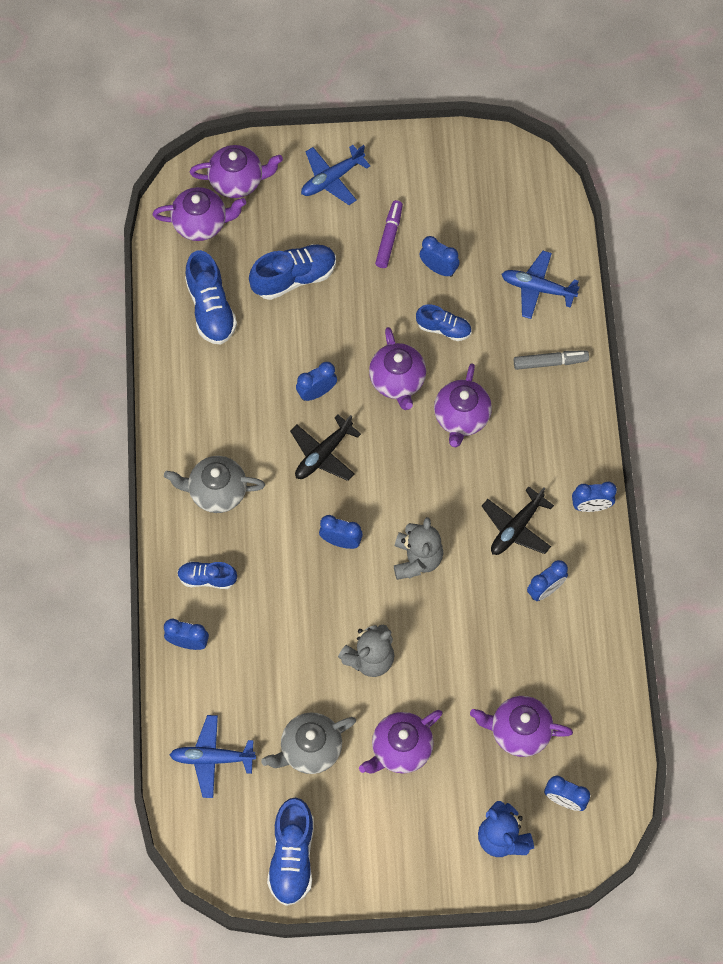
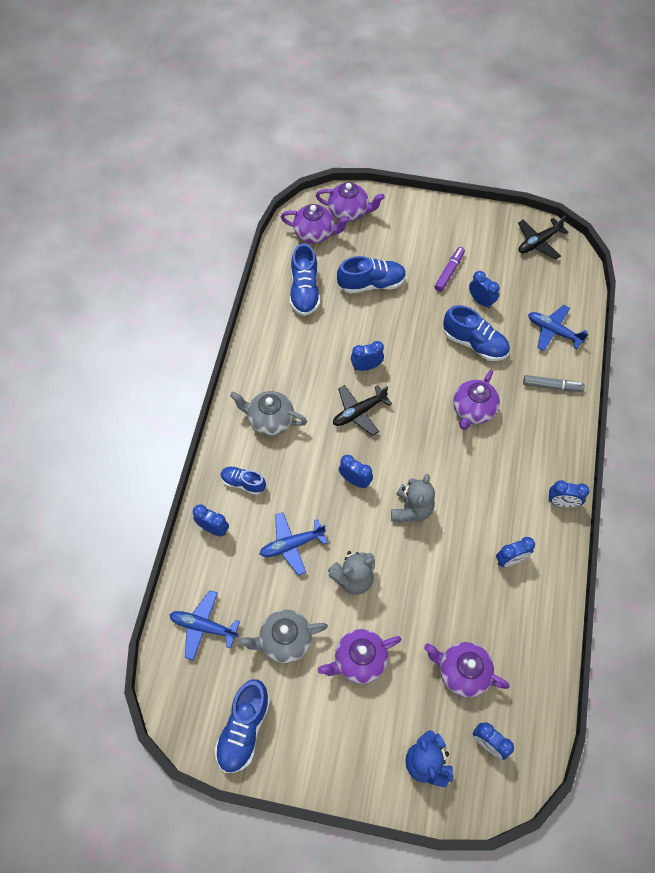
camera: 15 degrees right, 5 degrees down
(332, 179) = (417, 225): blue plane -> blue plane (292, 545)
(397, 381) = (430, 372): purple teapot -> none
(444, 328) = (474, 343): blue shoe -> blue shoe, size x1.61
(516, 528) = (497, 504): black plane -> black plane (538, 242)

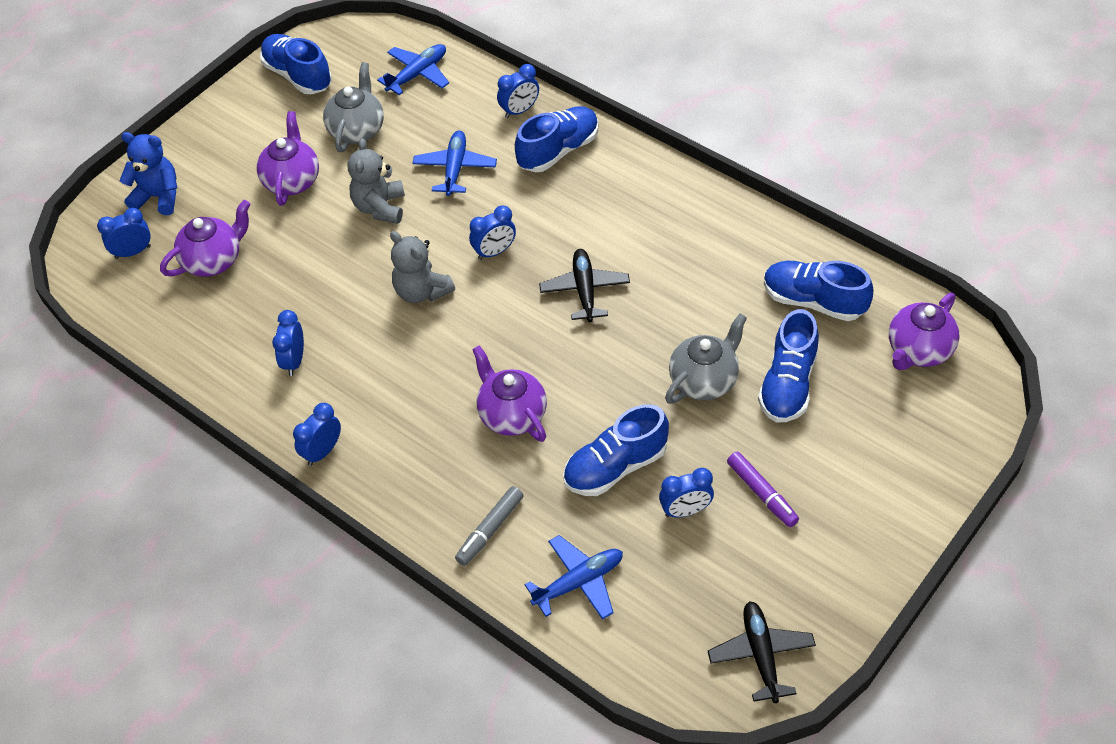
camera: 120 degrees right, 10 degrees down
(243, 483) = (558, 151): blue shoe -> blue shoe, size x1.61
(270, 420) = (627, 200): grey teapot -> grey teapot (704, 380)
(349, 212) = (945, 410): purple teapot -> none
(366, 366) = (649, 324): blue clock -> none

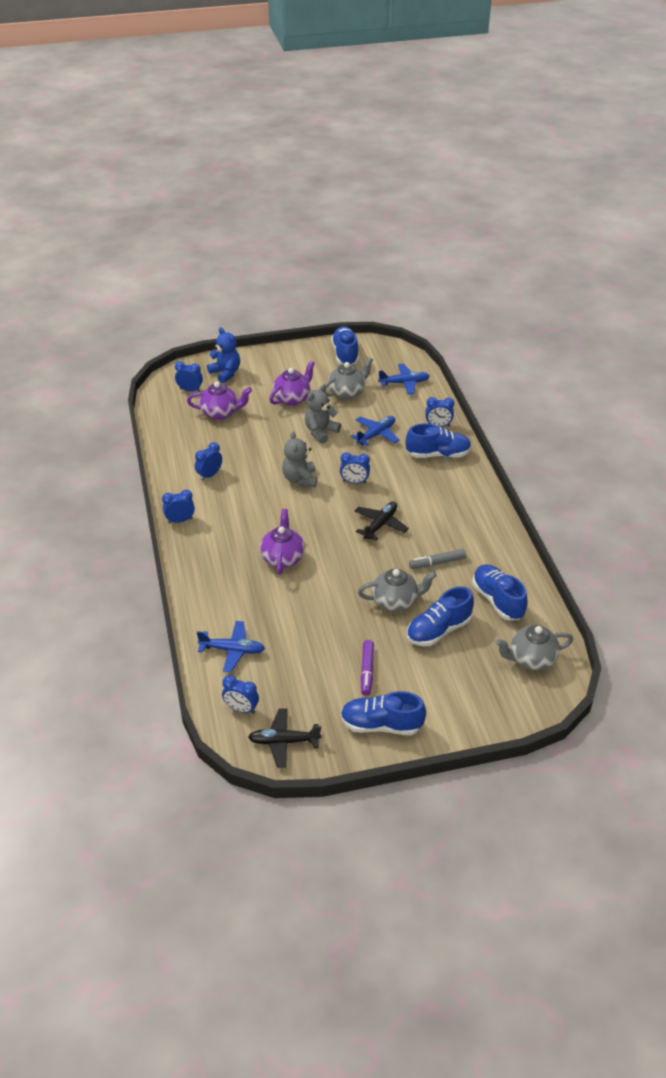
camera: 35 degrees right, 10 degrees down
(490, 530) = (217, 600): grey marker -> grey marker (437, 563)
(615, 467) = (306, 612): blue shoe -> blue shoe (381, 725)
(685, 510) = (319, 653): blue clock -> blue clock (241, 709)
(761, 654) = (283, 741): black plane -> black plane turned 120 degrees counterclockwise
(918, 350) = (531, 659): purple teapot -> grey teapot

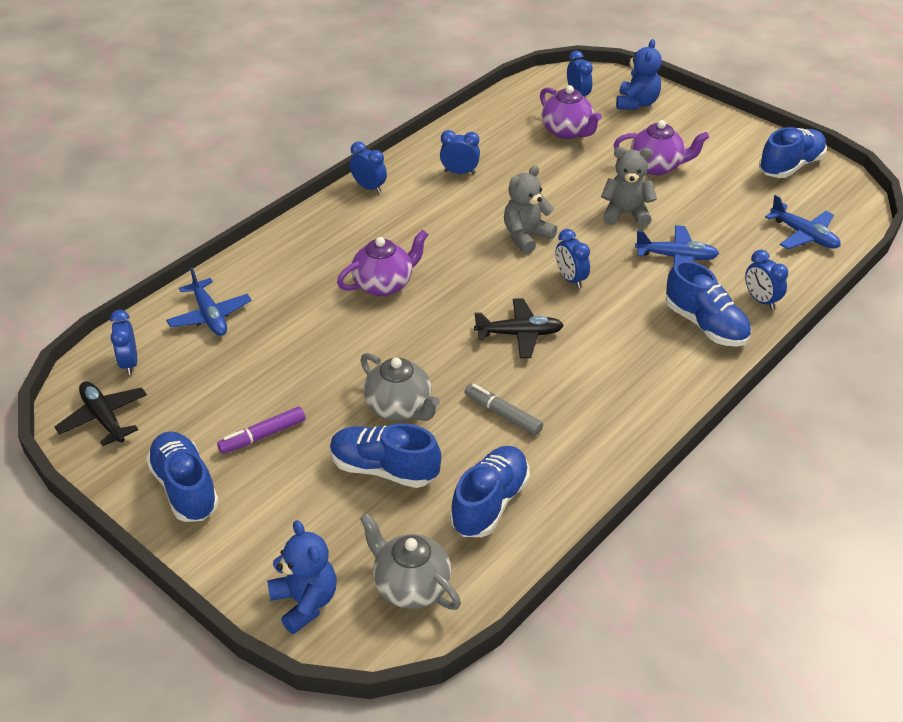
camera: 55 degrees right, 0 degrees up
(347, 392) = (722, 200): grey teapot -> none
(511, 707) = (305, 602): none -> blue teddy bear

